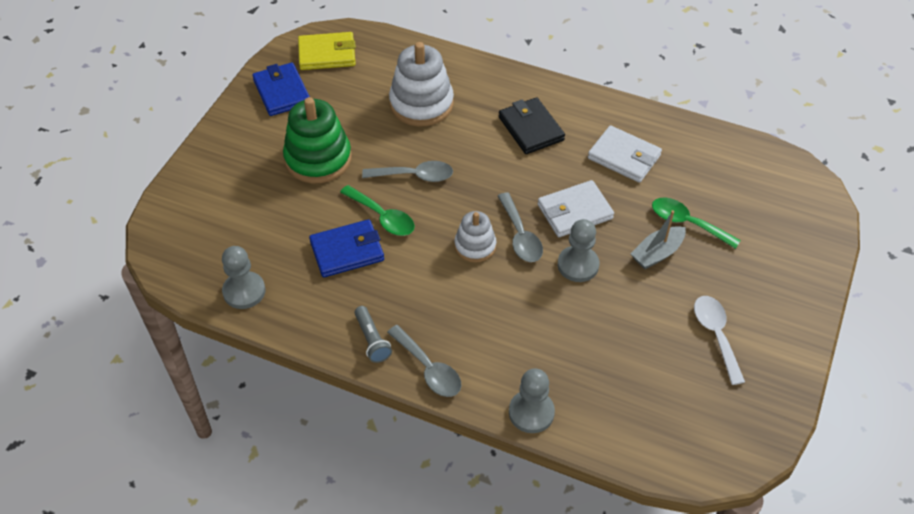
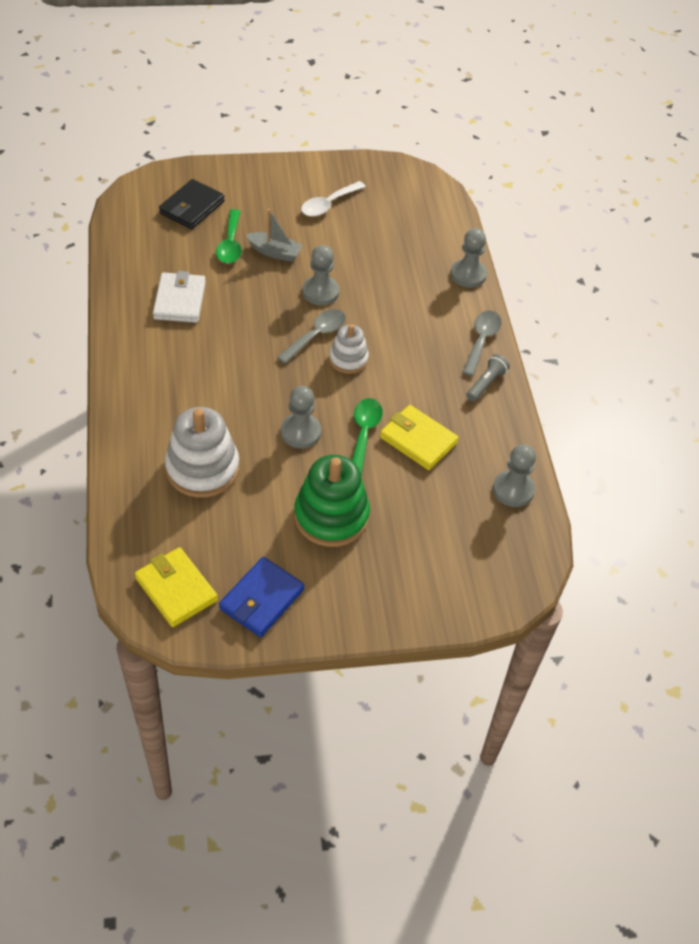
camera: 125 degrees left, 0 degrees up
(347, 251) = (418, 440): blue wallet -> yellow wallet
(414, 176) = (300, 432): grey spoon -> grey pawn
(531, 129) = (184, 373): black wallet -> black wallet (192, 207)
(574, 212) = (266, 311): white wallet -> none

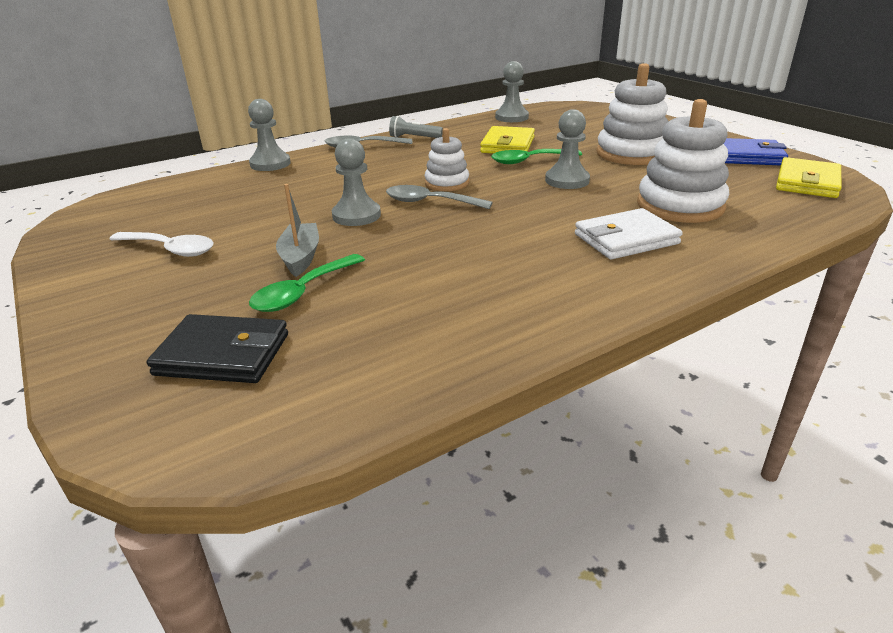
camera: 110 degrees left, 20 degrees down
(179, 300) = (461, 292): white wallet -> white wallet (626, 239)
(230, 244) = (303, 292): green spoon -> green spoon turned 150 degrees clockwise
(331, 516) = (631, 154): green stacking toy -> white stacking toy

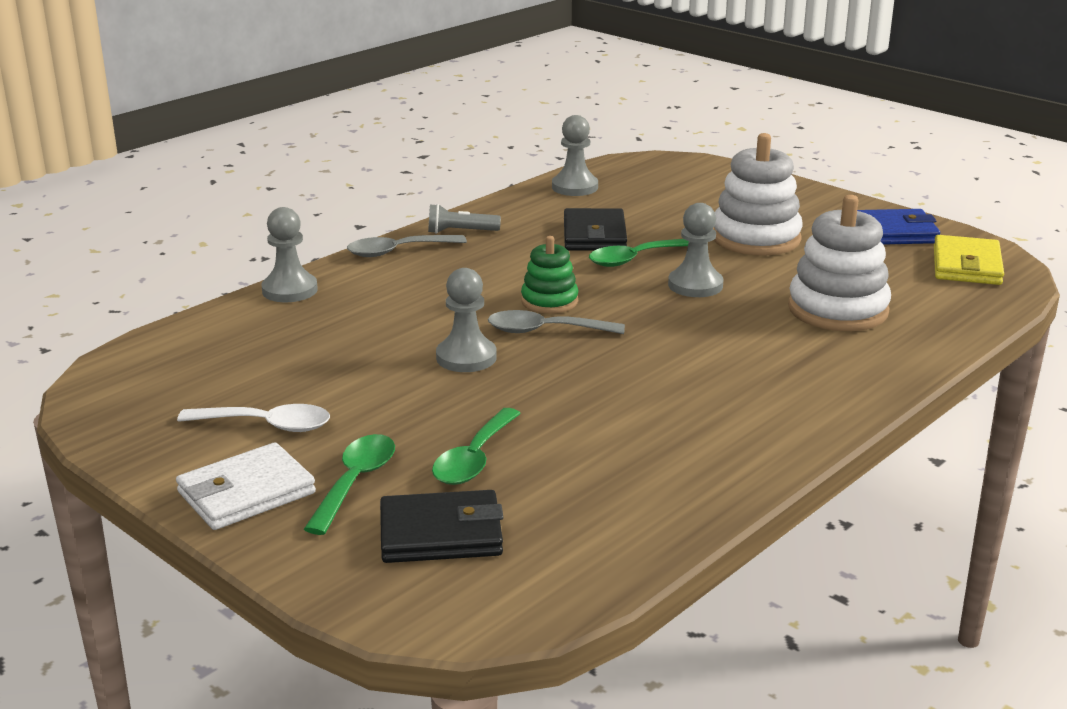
camera: 15 degrees left, 5 degrees down
(193, 300) = (355, 482): none -> green spoon
(300, 257) = (438, 418): grey boat -> none
(447, 183) = (549, 301): white stacking toy -> green stacking toy
(508, 145) = (594, 235): yellow wallet -> black wallet
(626, 239) = (794, 358): white wallet -> white wallet (246, 493)

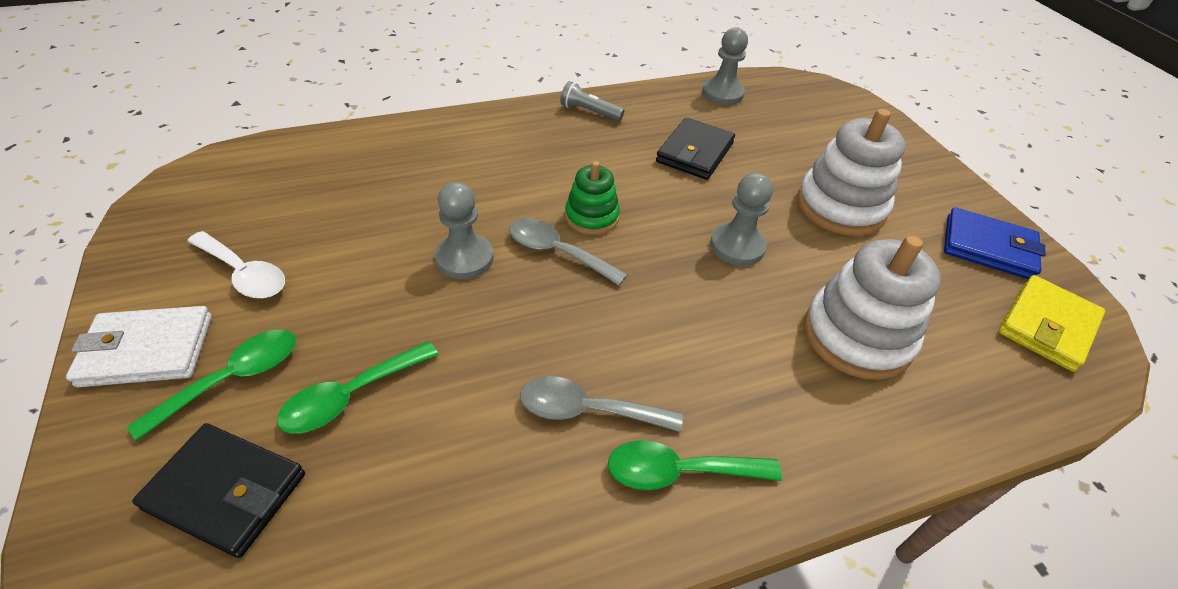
camera: 25 degrees right, 20 degrees up
(289, 290) = (408, 129): grey pawn -> none
(398, 251) = (524, 117): grey spoon -> grey spoon (588, 410)
(635, 259) = (708, 193): green spoon -> green spoon (680, 471)

